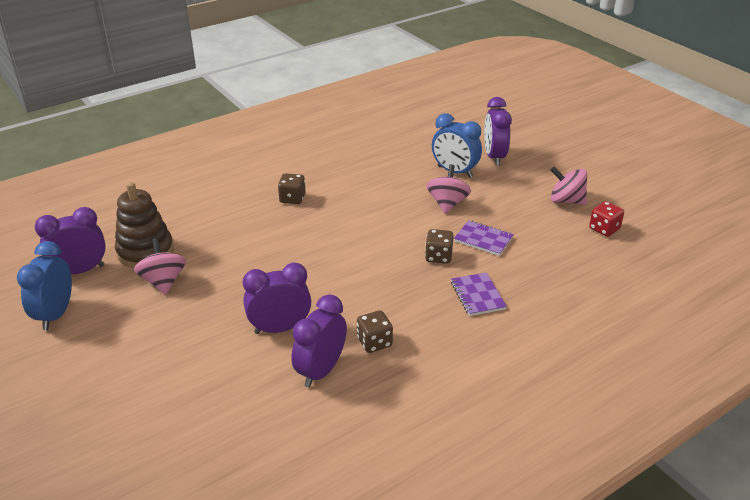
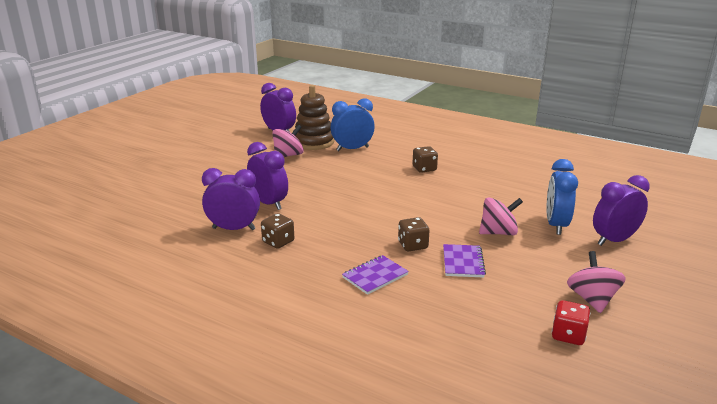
camera: 65 degrees right, 10 degrees down
(56, 314) = (235, 138): blue clock -> blue clock (352, 149)

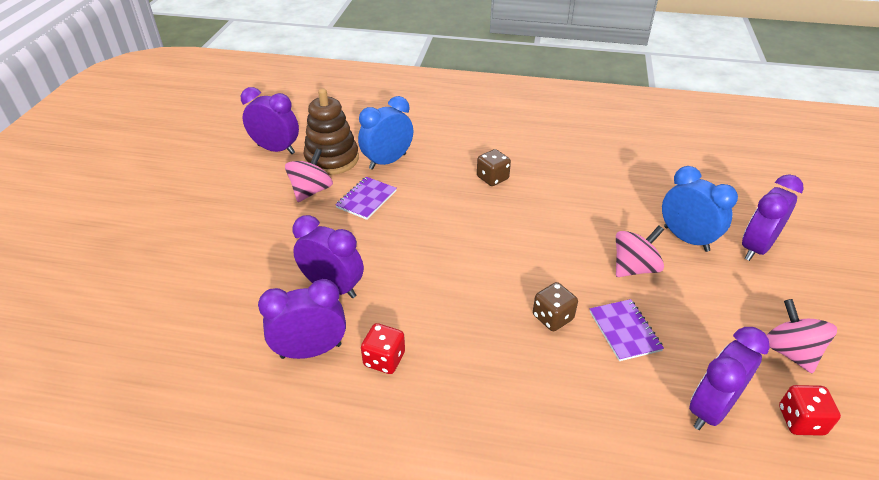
camera: 20 degrees left, 15 degrees up
(278, 242) = (384, 359): brown dice -> red dice
(375, 276) = (539, 387): purple notebook -> purple notebook (366, 199)
(498, 313) = (711, 409): none -> purple clock
(556, 225) = (686, 239): blue clock -> blue clock turned 150 degrees clockwise

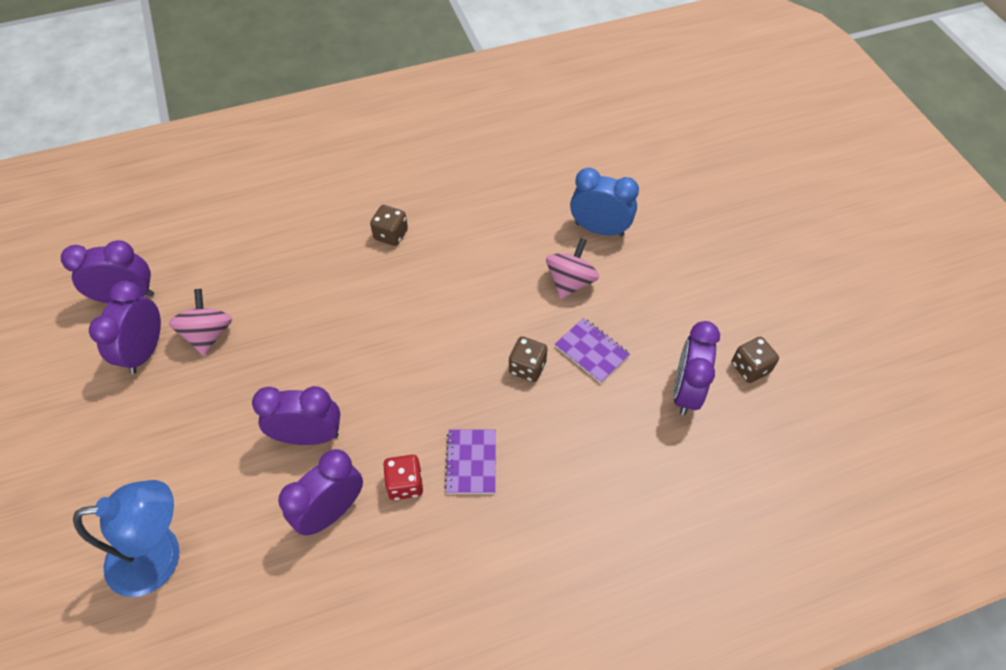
camera: 30 degrees left, 15 degrees up
(166, 319) = (160, 556): none -> blue lamp
(332, 159) = (203, 283): brown stacking toy -> none
(366, 199) = (276, 318): purple notebook -> purple notebook (471, 462)
(387, 161) = (268, 260): blue clock -> none
(756, 248) = (659, 213): purple clock -> purple clock (145, 351)
(789, 352) = (721, 308): pink spinning top -> none
(800, 420) = (750, 368): red dice -> brown dice

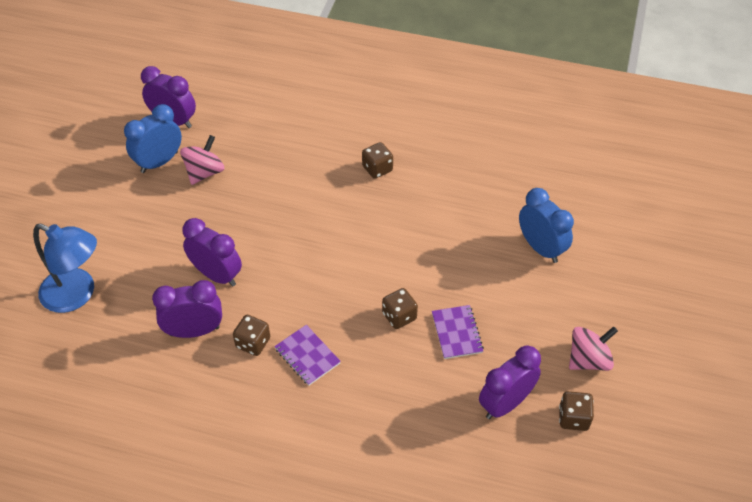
camera: 35 degrees right, 5 degrees down
(145, 351) = (159, 162): purple clock -> blue clock
(405, 484) = (253, 343): red dice -> brown dice
(471, 462) = (307, 356): purple notebook -> purple notebook turned 75 degrees counterclockwise
(570, 282) = (483, 274): pink spinning top -> pink spinning top (588, 360)

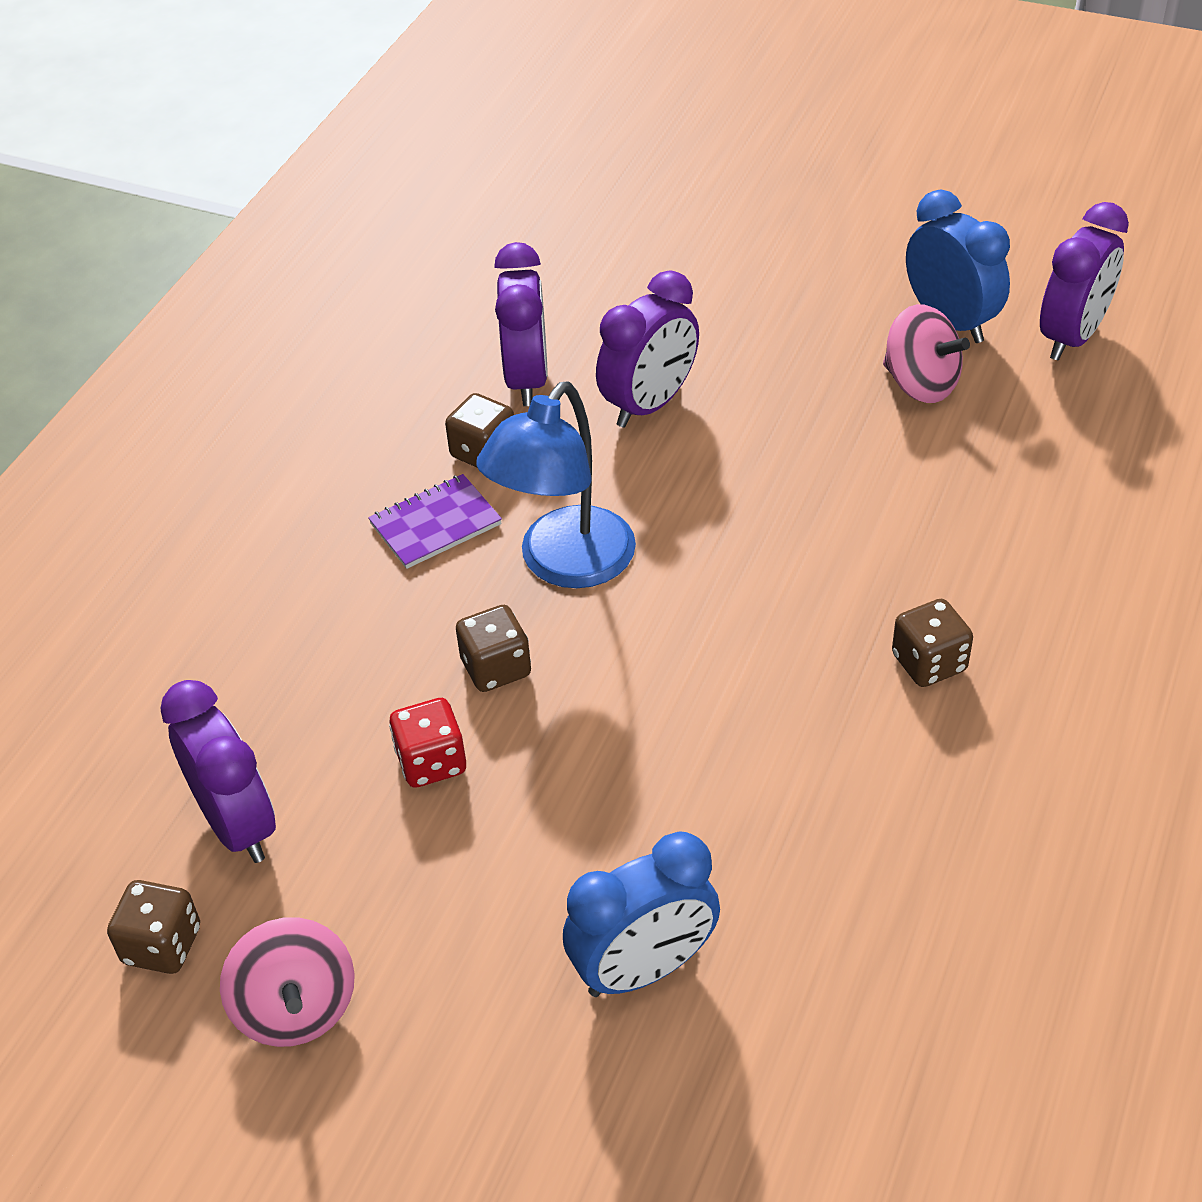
camera: 100 degrees right, 5 degrees down
(77, 294) = (634, 243): blue lamp -> blue lamp (564, 564)
(457, 333) = (431, 762): purple notebook -> red dice

